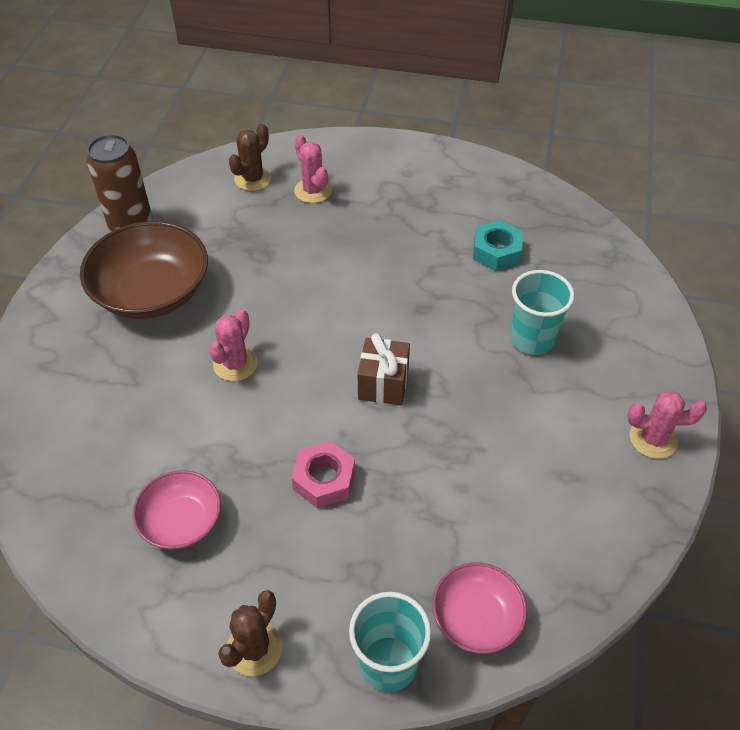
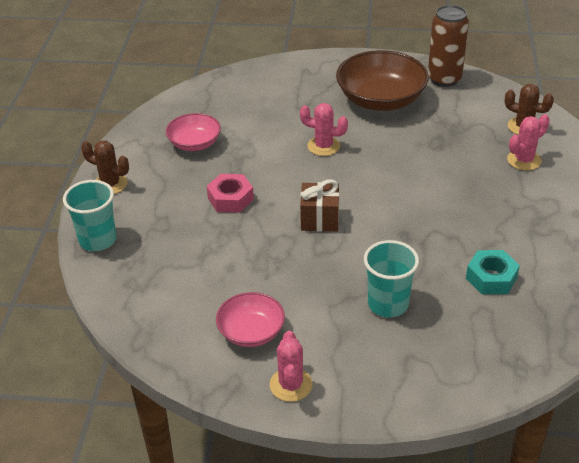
camera: 85 degrees right, 10 degrees down
(476, 617) = (127, 279): pink bowl -> pink bowl (251, 332)

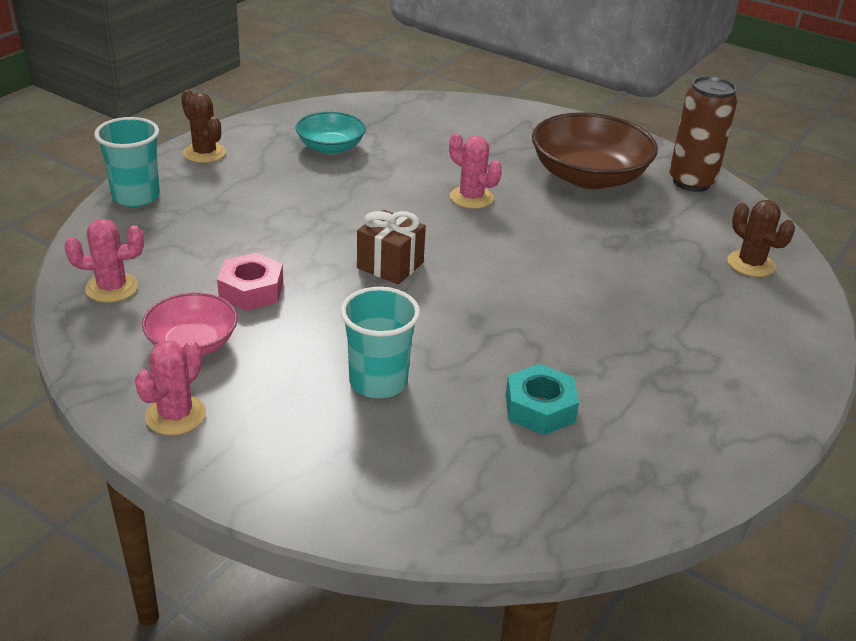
camera: 25 degrees right, 5 degrees down
(194, 143) = (331, 147): pink bowl -> turquoise bowl
(230, 199) = (312, 210): pink nut -> pink nut (251, 290)
(524, 160) = (715, 299): pink cactus -> pink cactus (112, 288)

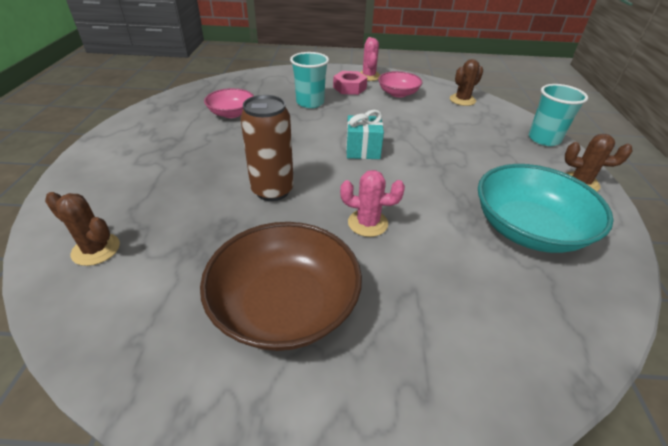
camera: 150 degrees right, 5 degrees up
(112, 288) = (462, 100): pink cactus -> brown cactus
(251, 290) = (409, 117): pink nut -> pink nut (349, 88)
(331, 147) = (528, 229): turquoise bowl -> turquoise bowl, size x1.74
(390, 265) = (362, 150): brown gift -> turquoise gift
(540, 408) = (231, 113): turquoise nut -> pink bowl
(691, 182) = (156, 361): brown can -> brown can (272, 190)

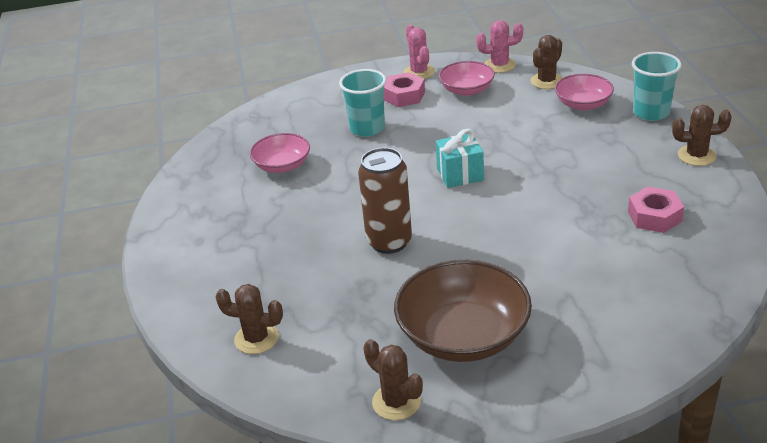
camera: 10 degrees left, 5 degrees down
(167, 370) = (396, 402): none -> brown cactus
(367, 223) = (501, 249): pink cactus -> pink cactus (499, 65)
(486, 121) = (583, 104): none -> pink bowl
(528, 229) = (654, 216): turquoise bowl -> pink nut

